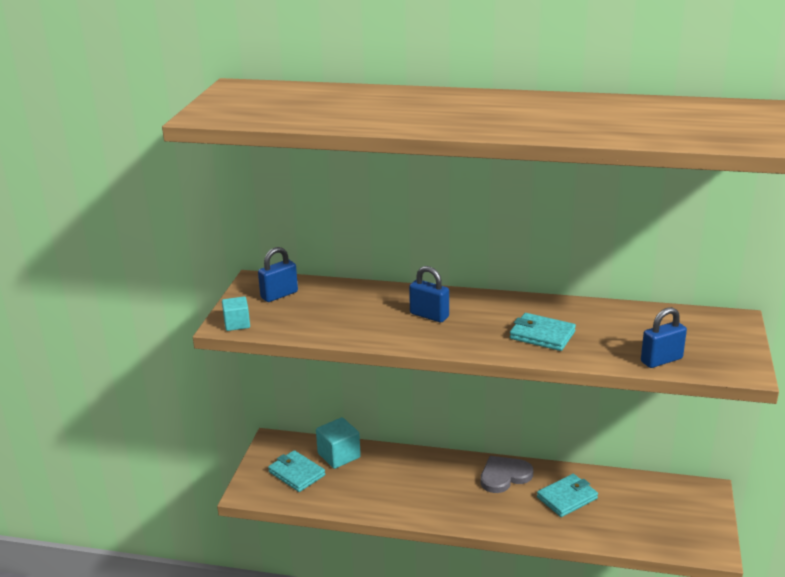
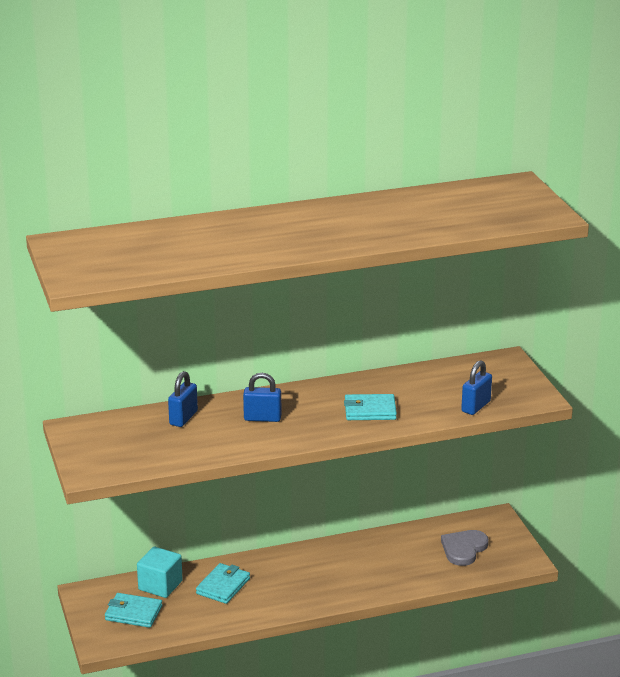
camera: 30 degrees left, 0 degrees up
(237, 324) = (97, 470): turquoise cube -> none
(279, 295) = (108, 435): blue padlock -> blue padlock (183, 418)
(504, 476) = (324, 556): grey heart -> grey heart (464, 549)
(567, 498) = (389, 558): turquoise wallet -> turquoise wallet (223, 586)

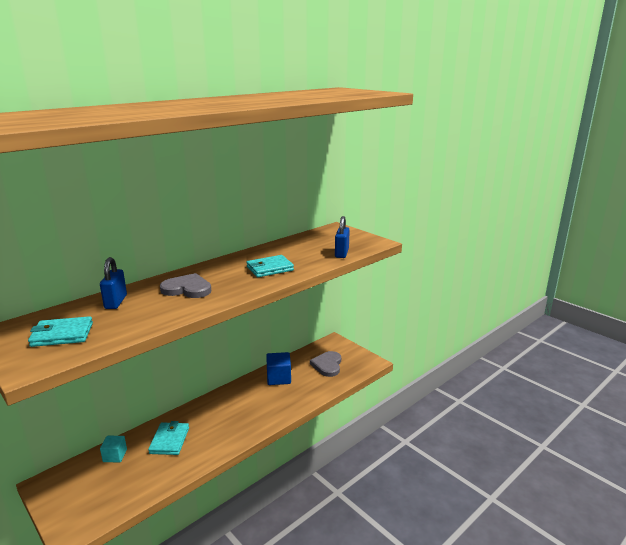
camera: 25 degrees left, 5 degrees down
(133, 613) = (97, 489): turquoise wallet -> turquoise wallet (62, 334)
(160, 585) = (115, 456): turquoise cube -> turquoise cube, size x0.65
(262, 418) = (187, 289): blue padlock -> grey heart
(388, 548) = (279, 378): none -> blue cube

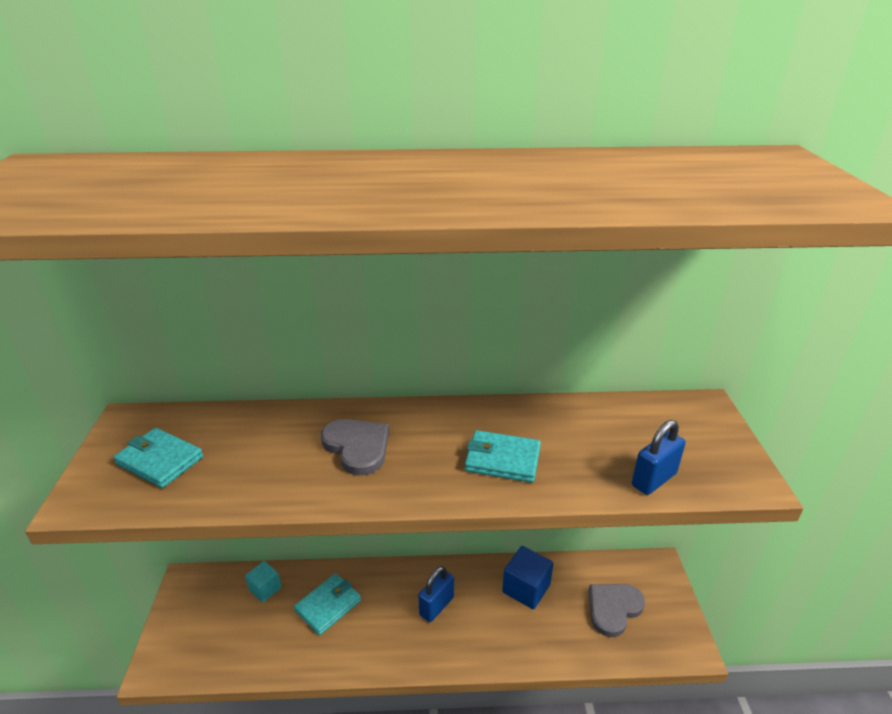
camera: 40 degrees right, 10 degrees up
(116, 302) = (263, 429): blue padlock -> blue padlock (436, 606)

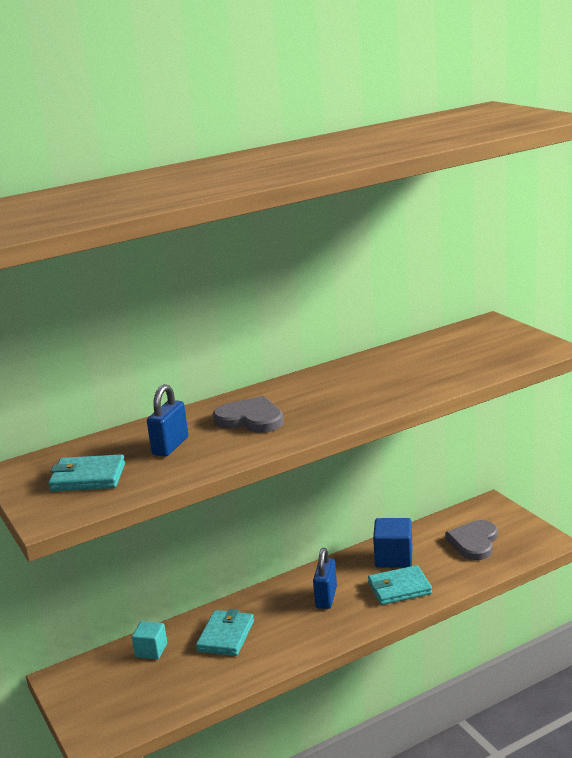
camera: 25 degrees left, 10 degrees down
(502, 459) = (372, 390): turquoise wallet -> turquoise wallet (399, 588)
(654, 479) = (488, 367): blue padlock -> blue padlock (170, 446)

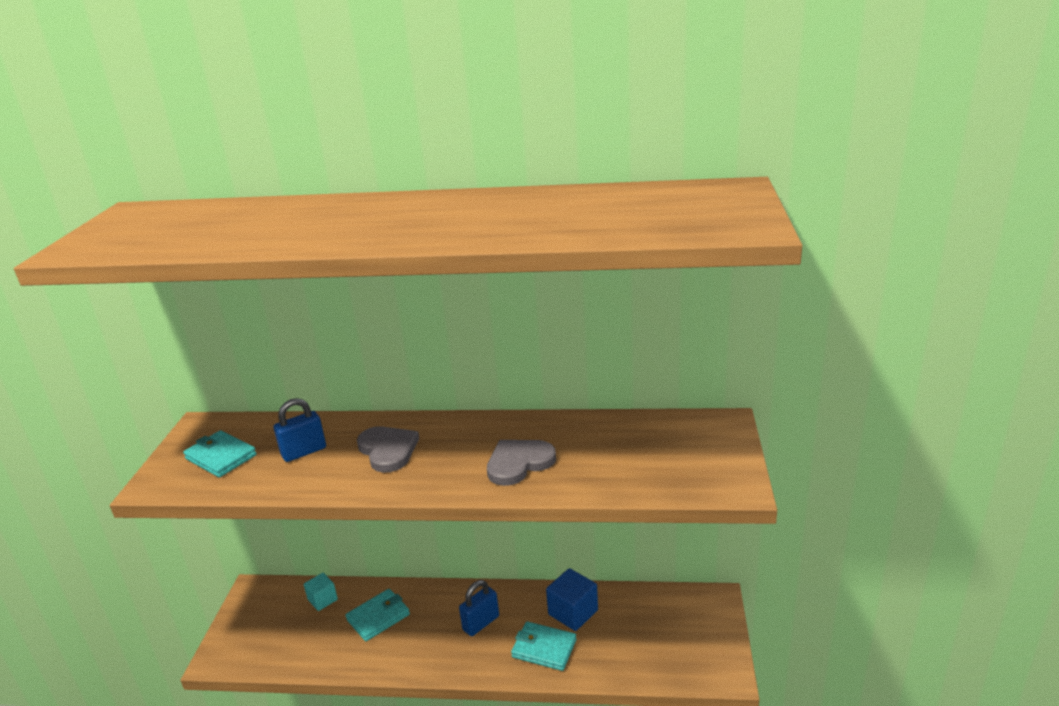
camera: 35 degrees right, 5 degrees up
(474, 542) = (657, 635): grey heart -> grey heart (519, 463)

